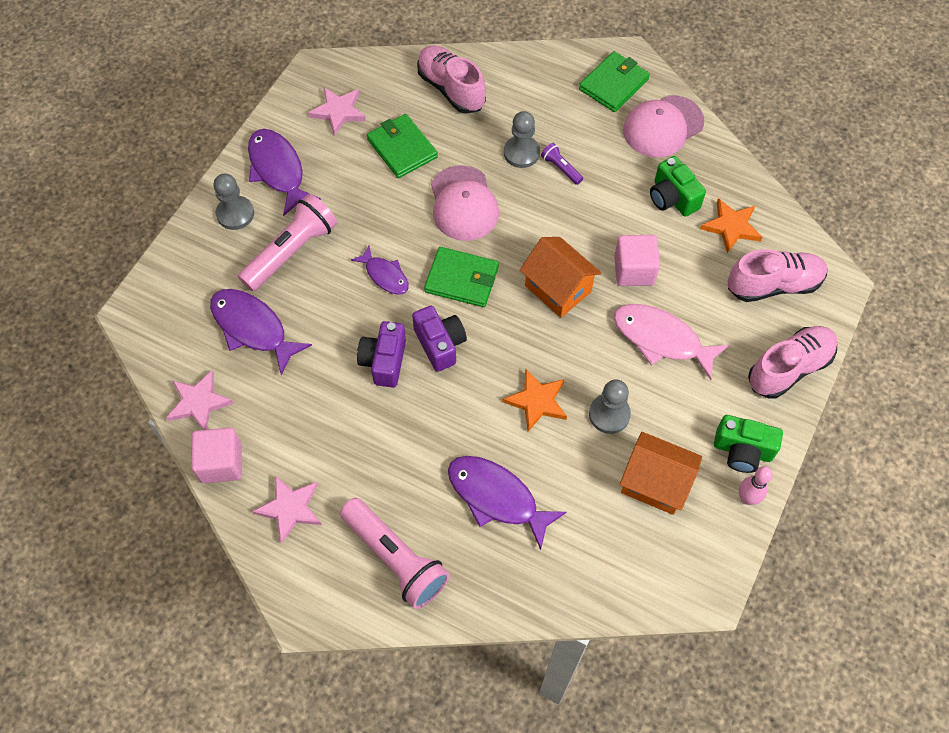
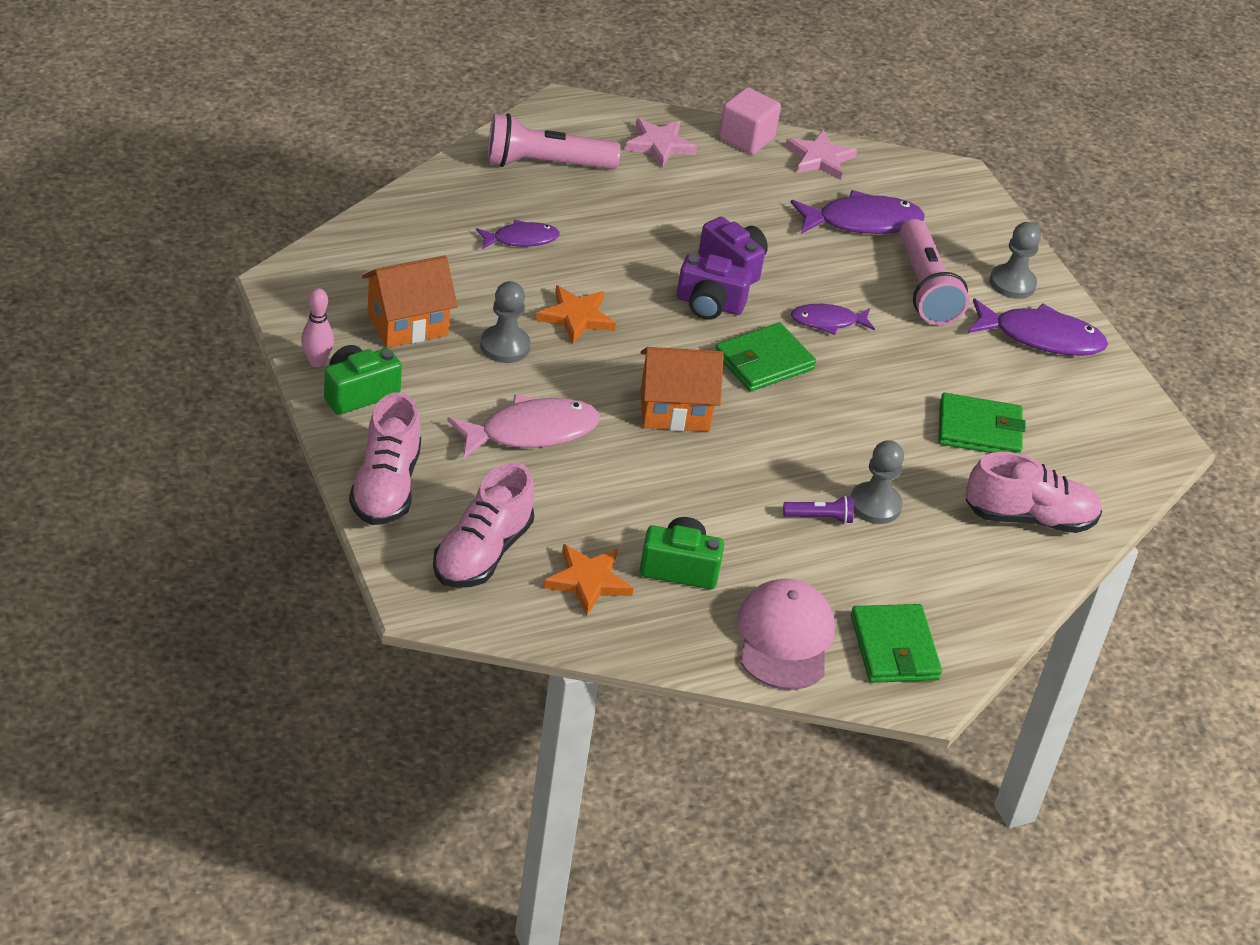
camera: 125 degrees right, 20 degrees down
(338, 111) = (1082, 420): pink star -> none
(463, 204) = (854, 422): pink cap -> none
(497, 497) = (521, 239): purple fish -> purple fish, size x0.60
(634, 270) = (629, 472): pink cube -> none

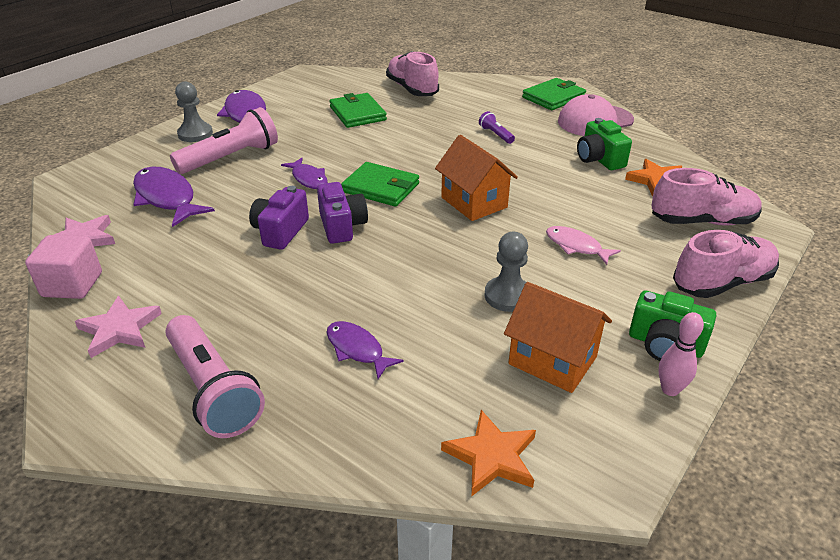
camera: 115 degrees left, 5 degrees down
(531, 432) = (576, 246): pink fish -> pink fish, size x0.60
(576, 317) = (429, 277): orange star -> orange star (491, 456)
(875, 505) = (462, 124): grey pawn -> none

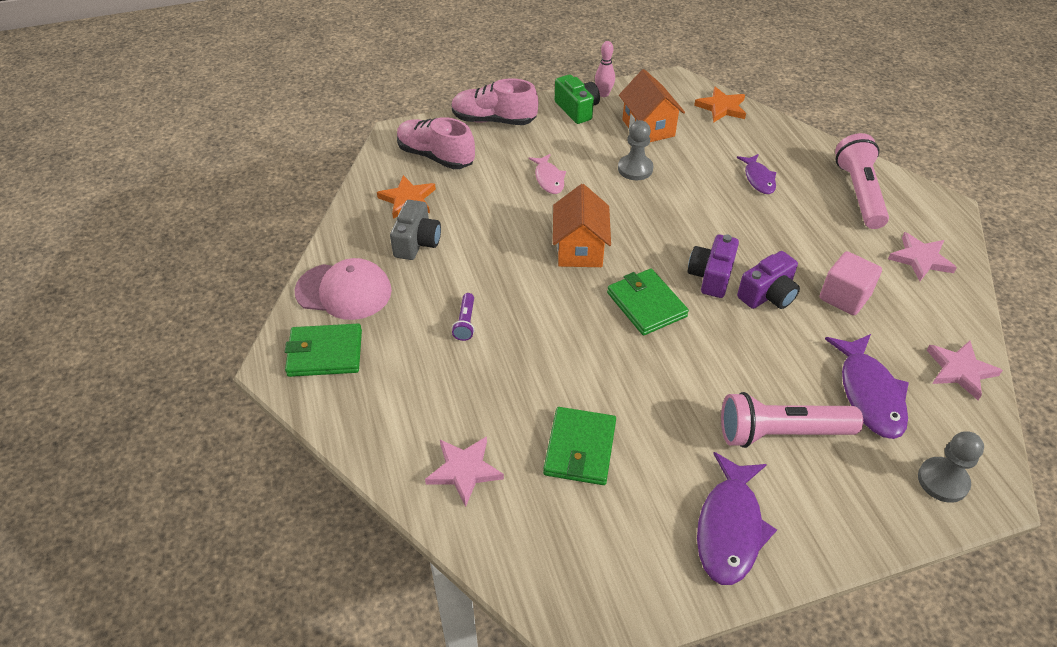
camera: 145 degrees left, 10 degrees up
(72, 285) = (963, 318): pink cube -> pink cube (844, 297)
(195, 134) = (814, 515): grey pawn -> grey pawn (942, 481)
(308, 179) = (709, 351): purple fish -> none
(412, 89) = (464, 470): pink shoe -> pink star
(599, 159) = (417, 242): green camera -> grey camera

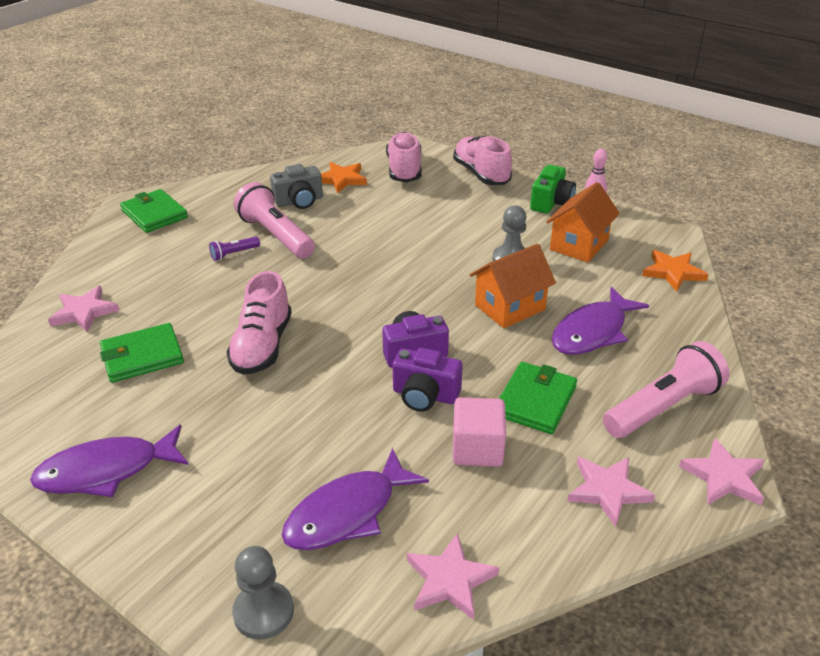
camera: 55 degrees right, 10 degrees down
(344, 291) = (220, 196): pink cap -> none
(549, 179) = (441, 225): pink fish -> none
(579, 249) = (371, 271): orange house -> orange house (510, 307)
(631, 360) = (262, 346): none -> pink shoe
(646, 304) = (339, 329): green wallet -> green wallet (535, 401)
(758, 179) = (592, 332): purple fish -> purple fish, size x1.67
(780, 432) = (244, 465): pink flashlight -> pink flashlight (276, 235)
(937, 206) = (724, 477): none -> pink star

